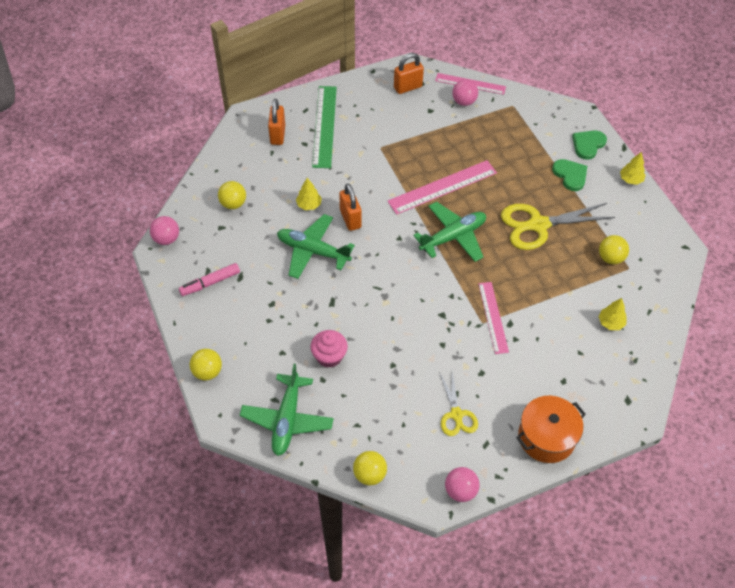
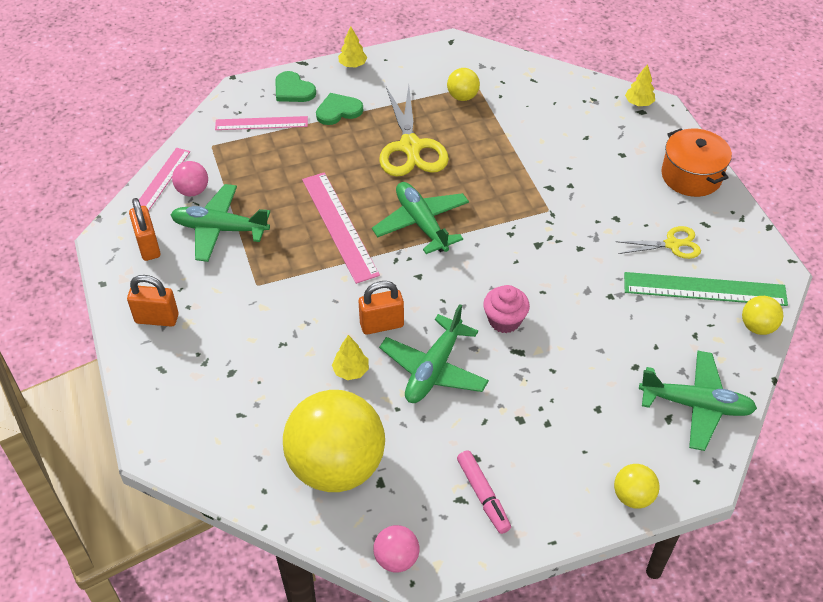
camera: 85 degrees left, 5 degrees down
(233, 204) = (336, 466): yellow ball -> yellow ball, size x2.30
(278, 135) = (206, 406): orange padlock -> orange padlock (157, 319)
(324, 126) = (201, 346): green ruler -> green ruler (704, 289)
(329, 356) = (601, 358): pink cupcake -> pink cupcake (504, 320)
(429, 121) = (220, 229): none -> green plane
(460, 491) = (764, 250): pink ball -> none
(493, 317) = (541, 200): pink ruler -> pink ruler (261, 123)
(610, 323) = (548, 109): yellow tree -> yellow tree (639, 103)

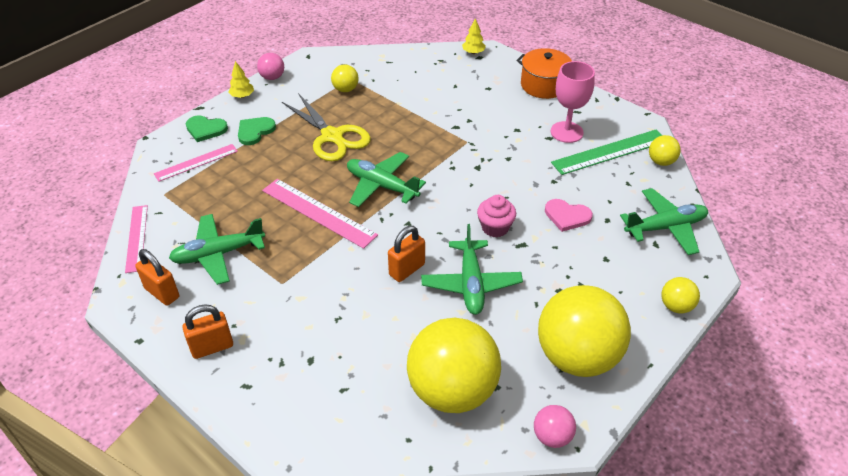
camera: 30 degrees left, 5 degrees down
(193, 191) = (172, 234): pink ball -> pink ball (272, 77)
(351, 371) = (409, 314): yellow tree -> none
(483, 495) = (577, 356): pink marker -> yellow ball
(593, 342) = (567, 216): none -> pink heart
(672, 244) = (566, 132): yellow scissors -> pink goblet

